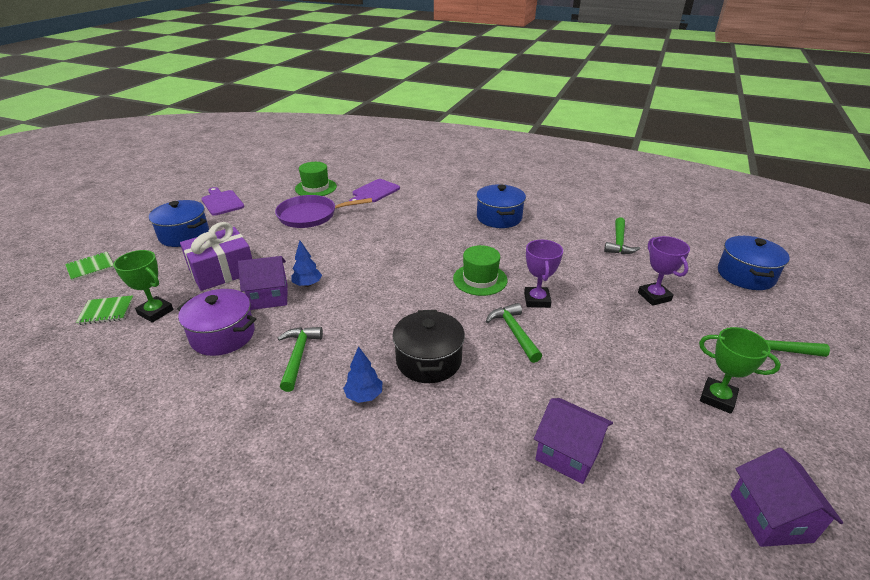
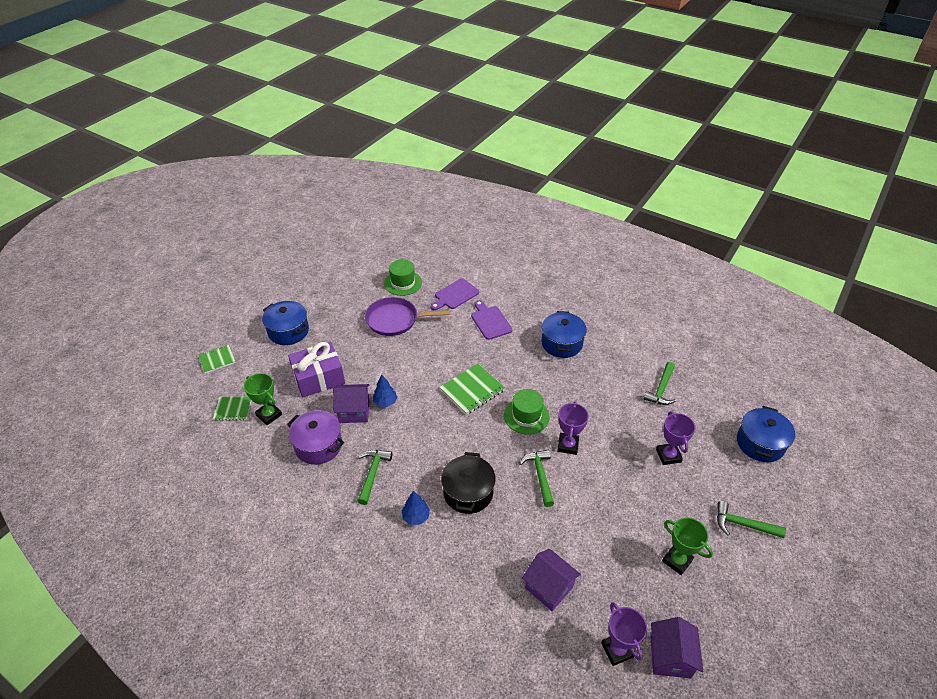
camera: 10 degrees right, 10 degrees up
(221, 202) = (319, 293): purple cutting board -> purple cutting board (490, 321)
(410, 264) = (472, 390): none -> green notebook
(694, 521) = (617, 650): none -> purple trophy

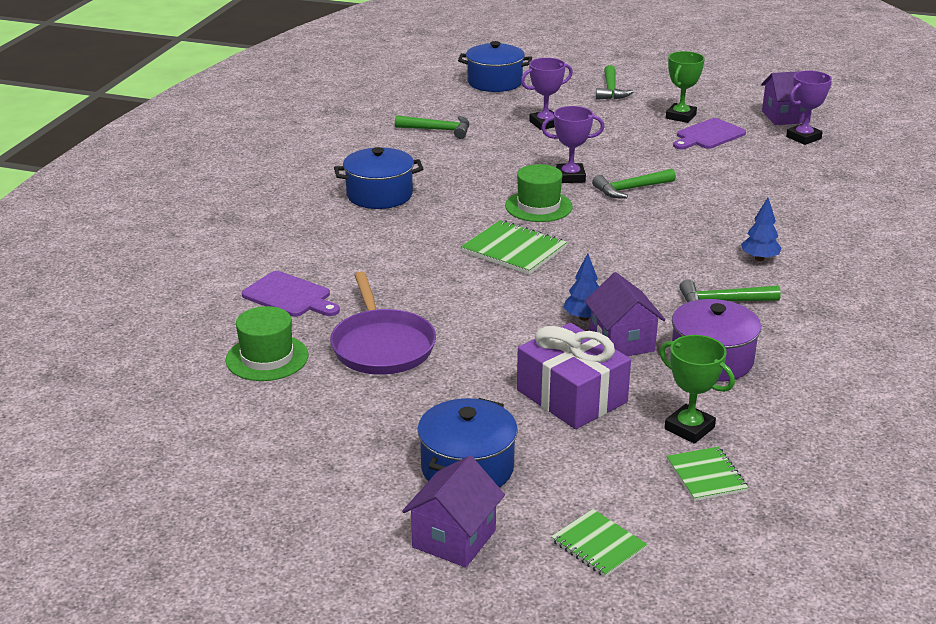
camera: 105 degrees left, 15 degrees down
(269, 415) = (689, 428): green trophy -> green trophy turned 75 degrees counterclockwise
(468, 492) = (693, 230): black pot -> none
(490, 321) = (350, 255): purple cutting board -> purple cutting board (708, 135)
(549, 587) = (772, 172): purple house -> purple house (454, 539)

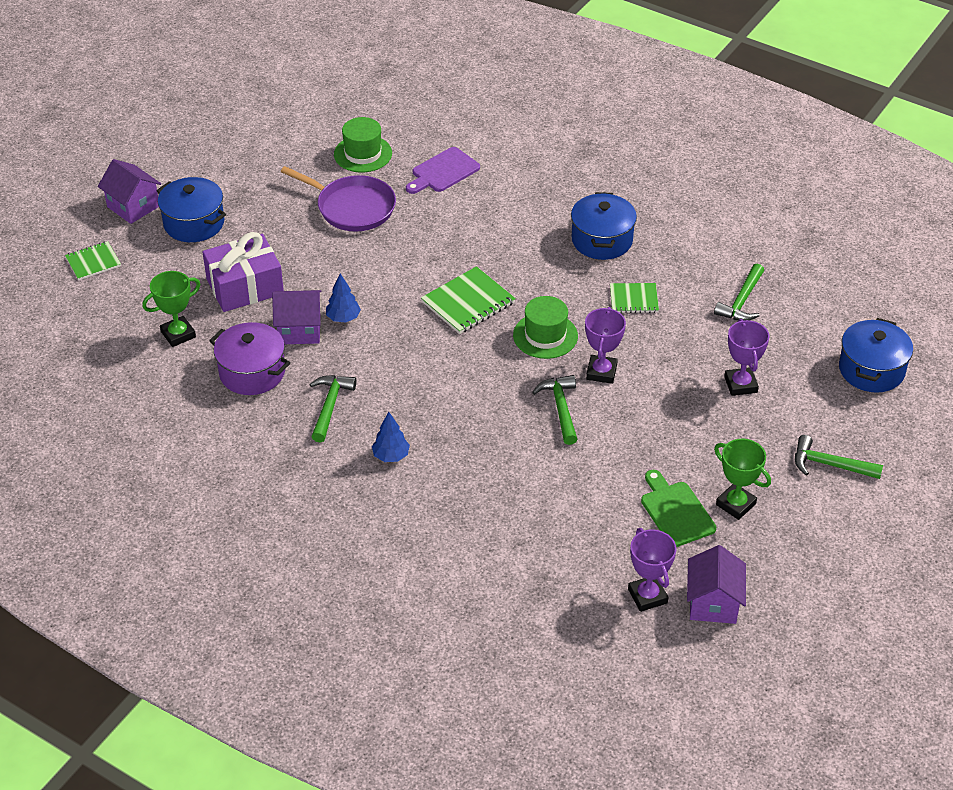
camera: 105 degrees right, 15 degrees up
(382, 346) = (352, 207): purple pan -> purple pan turned 150 degrees counterclockwise
(706, 476) = (126, 327): green notebook -> green notebook (633, 299)
(708, 135) = (675, 511): purple cutting board -> green cutting board

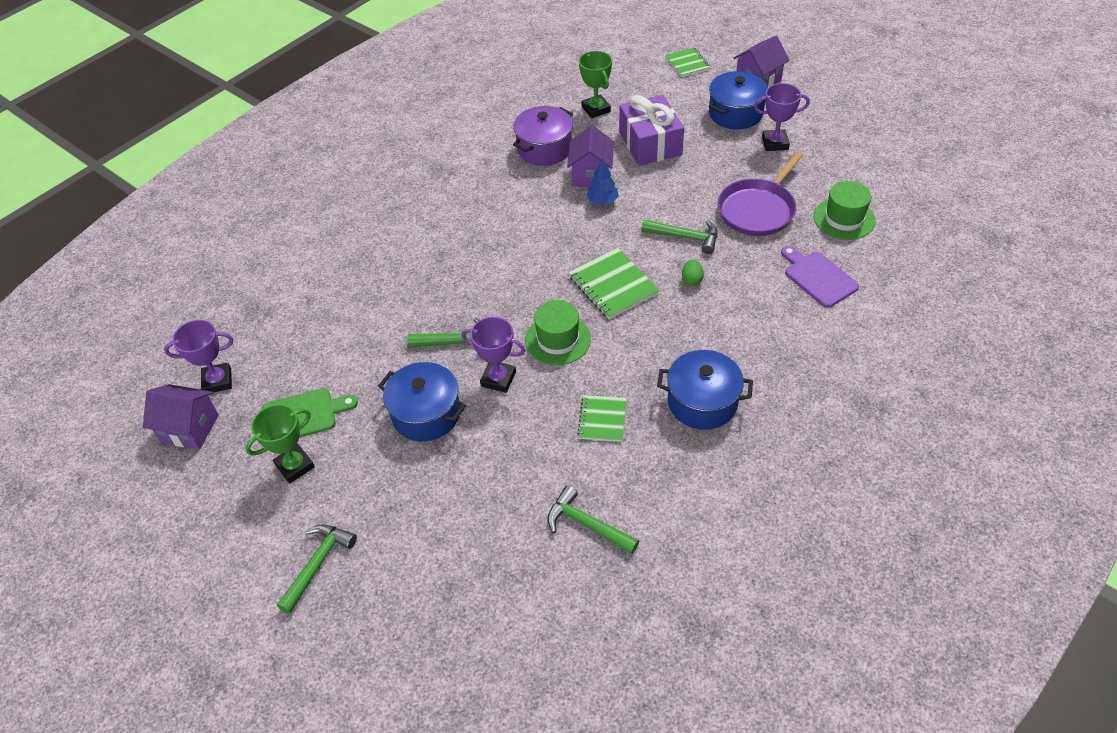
camera: 100 degrees right, 5 degrees up
(330, 406) = (495, 192): green hammer -> green hammer (685, 237)
(391, 456) = (430, 226): blue tree -> none
(455, 250) = (692, 280): none -> green egg
(740, 384) = (455, 499): purple trophy -> purple trophy (775, 143)
(871, 370) = (449, 645): blue pot -> blue pot (426, 414)

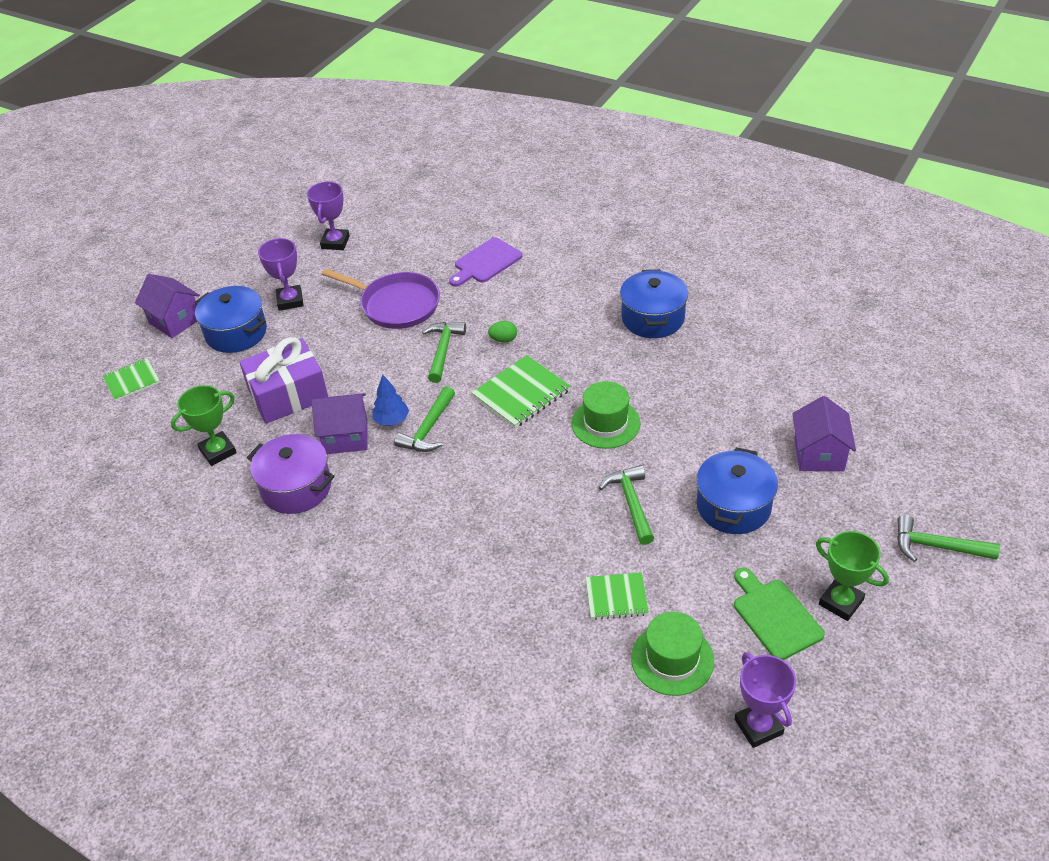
camera: 100 degrees left, 5 degrees down
(190, 428) = (836, 730): purple house -> purple house (819, 454)
(498, 379) = (670, 459): purple trophy -> purple trophy (335, 242)
(587, 525) = (807, 370): green hammer -> green hammer (428, 429)
(602, 419) = (694, 377): green notebook -> green notebook (616, 597)
(844, 219) = (404, 251): green hat -> green hat (672, 659)

